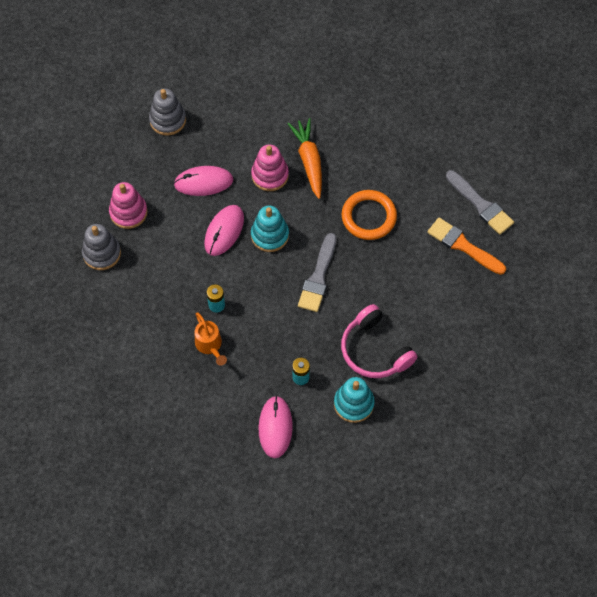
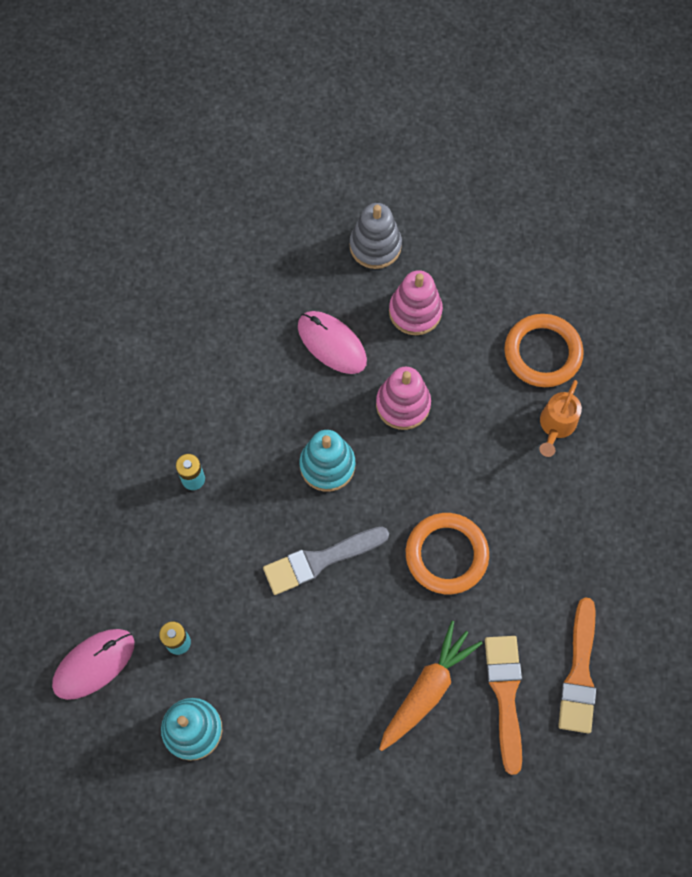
camera: 50 degrees right, 5 degrees up
(102, 253) = (157, 313): grey stacking toy -> none
(128, 212) = (228, 299): pink stacking toy -> pink stacking toy (415, 311)
(210, 345) = (138, 512): orange watering can -> orange watering can (556, 426)
(224, 231) = (290, 413): pink mouse -> none
(303, 91) = (542, 353): none -> orange ring
(309, 161) = (459, 431): orange carrot -> orange carrot (427, 689)
(374, 350) = (280, 699): pink headphones -> none
(481, 205) = (579, 673): grey brush -> orange brush

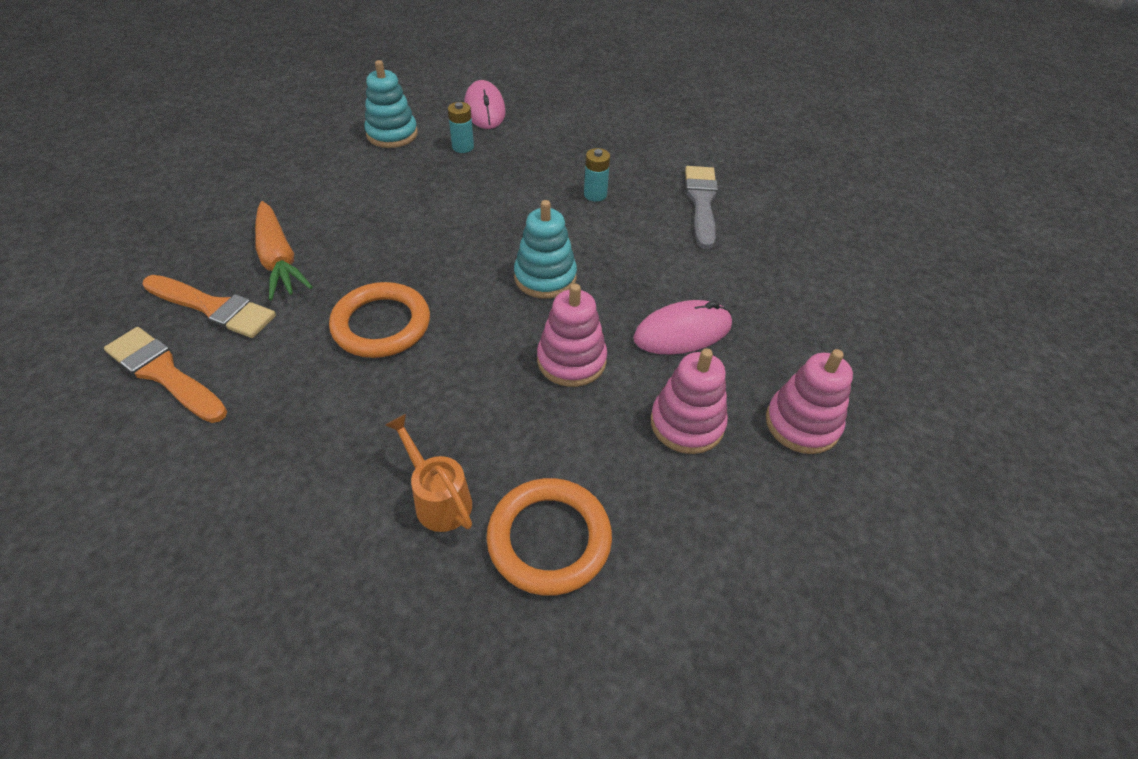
camera: 115 degrees right, 20 degrees down
(320, 560) = (457, 239): grey brush -> grey brush (701, 202)
(375, 246) = (802, 424): grey stacking toy -> pink stacking toy

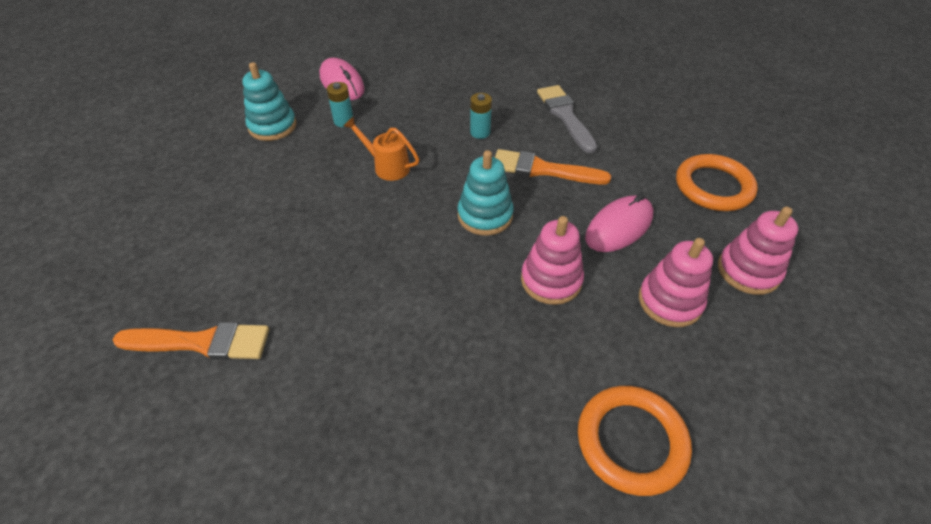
camera: 20 degrees left, 0 degrees up
(164, 373) = (191, 425): orange brush -> orange brush (543, 169)
(279, 260) = (238, 274): orange carrot -> none
(381, 324) = (372, 304): orange ring -> orange ring (713, 187)
(438, 499) = (522, 444): orange watering can -> orange watering can (387, 166)

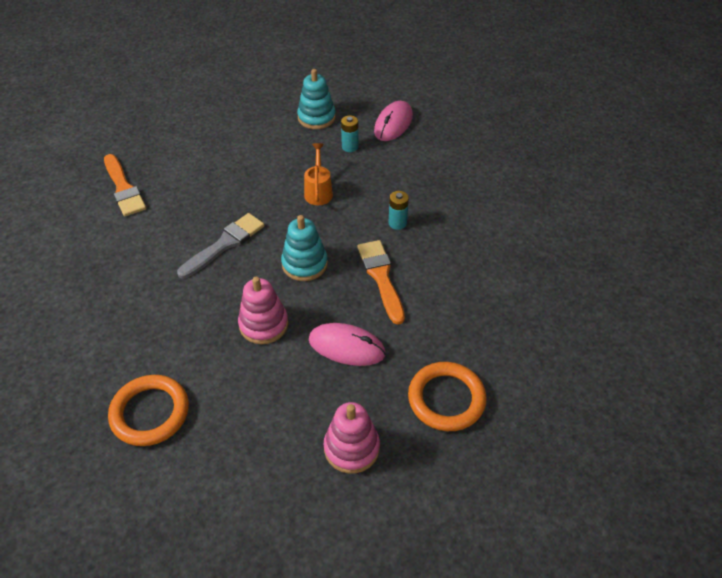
camera: 60 degrees right, 0 degrees up
(565, 116) = (464, 266): grey brush -> grey brush (225, 244)
(670, 301) = (285, 402): pink stacking toy -> none

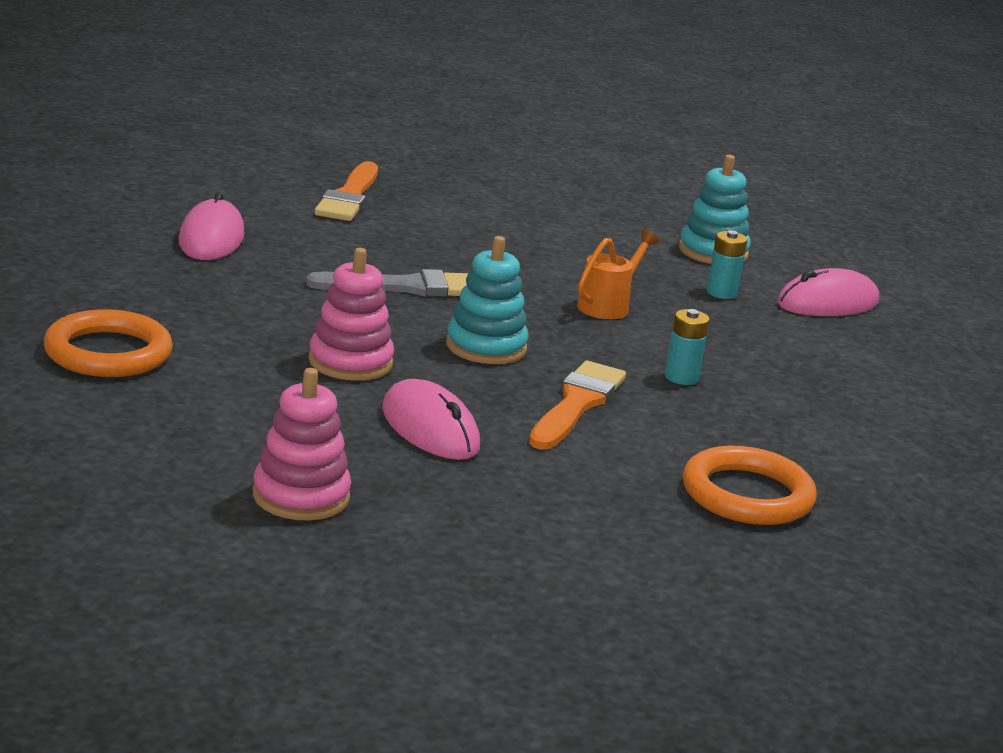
camera: 35 degrees right, 25 degrees down
(96, 274) = (211, 238): none -> pink mouse
(446, 399) = (496, 531): orange ring -> orange ring (747, 495)

